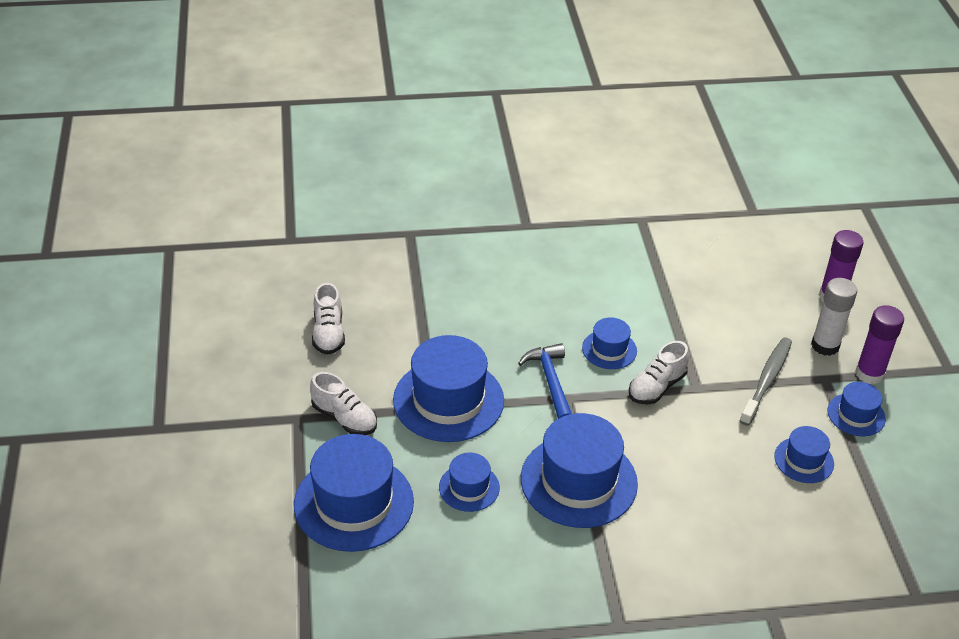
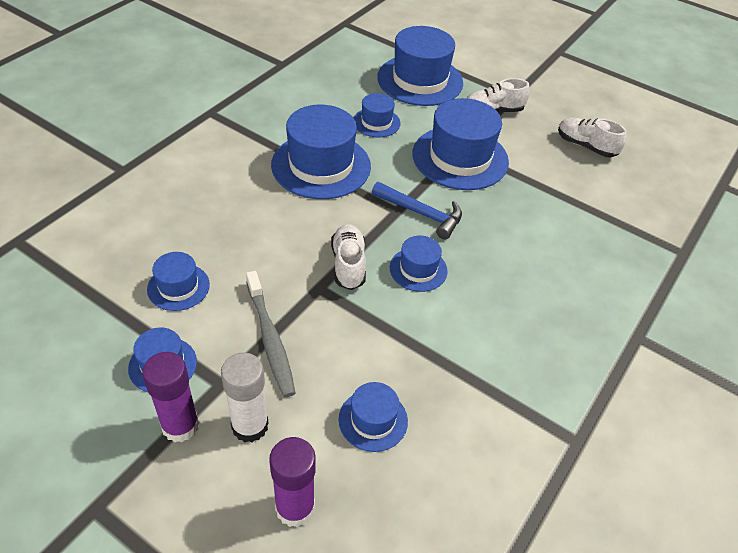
camera: 130 degrees right, 5 degrees up
(746, 300) = (373, 420): none -> blue hat

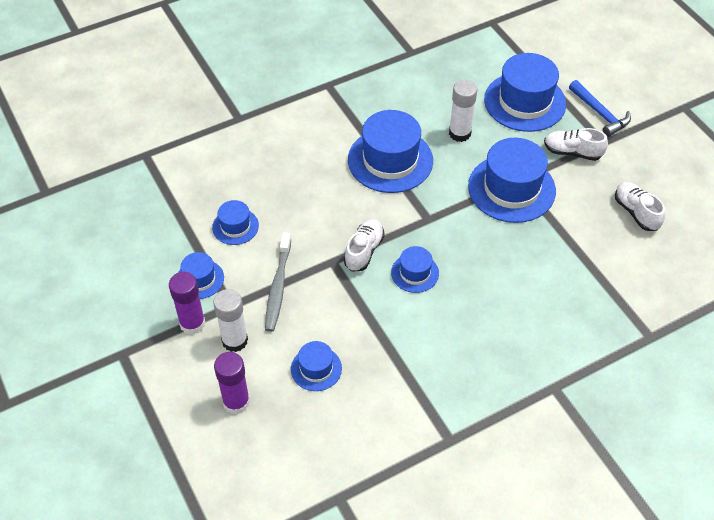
camera: 30 degrees right, 5 degrees up
(376, 122) = (459, 133): blue hat -> white glue stick
(422, 214) = (446, 228): blue hammer -> blue hammer (600, 113)

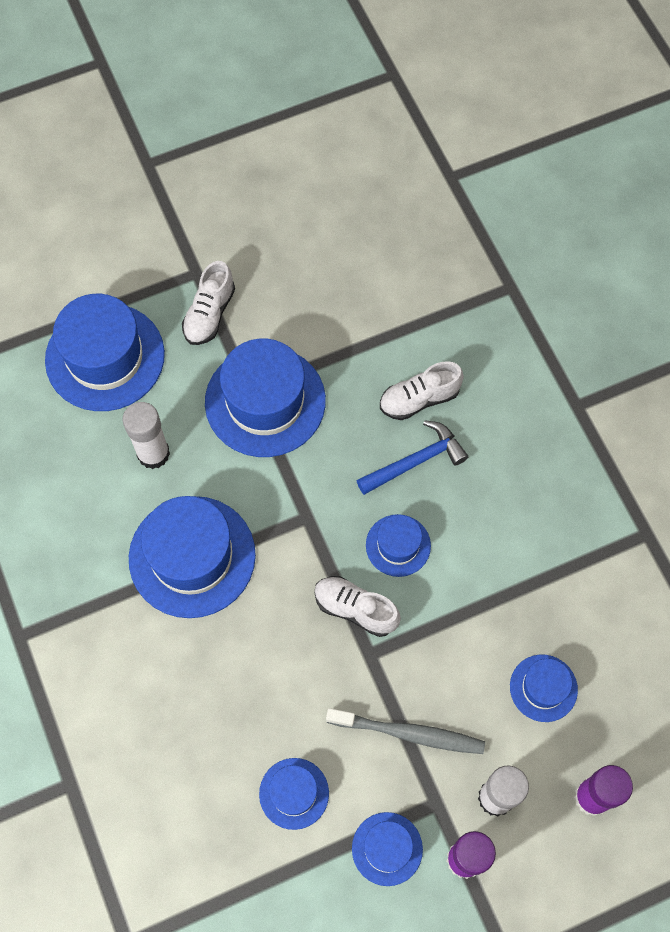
camera: 85 degrees left, 15 degrees up
(600, 113) = (143, 265): blue hammer -> blue hammer (416, 461)
(636, 212) = (322, 260): white shoe -> white shoe (419, 399)

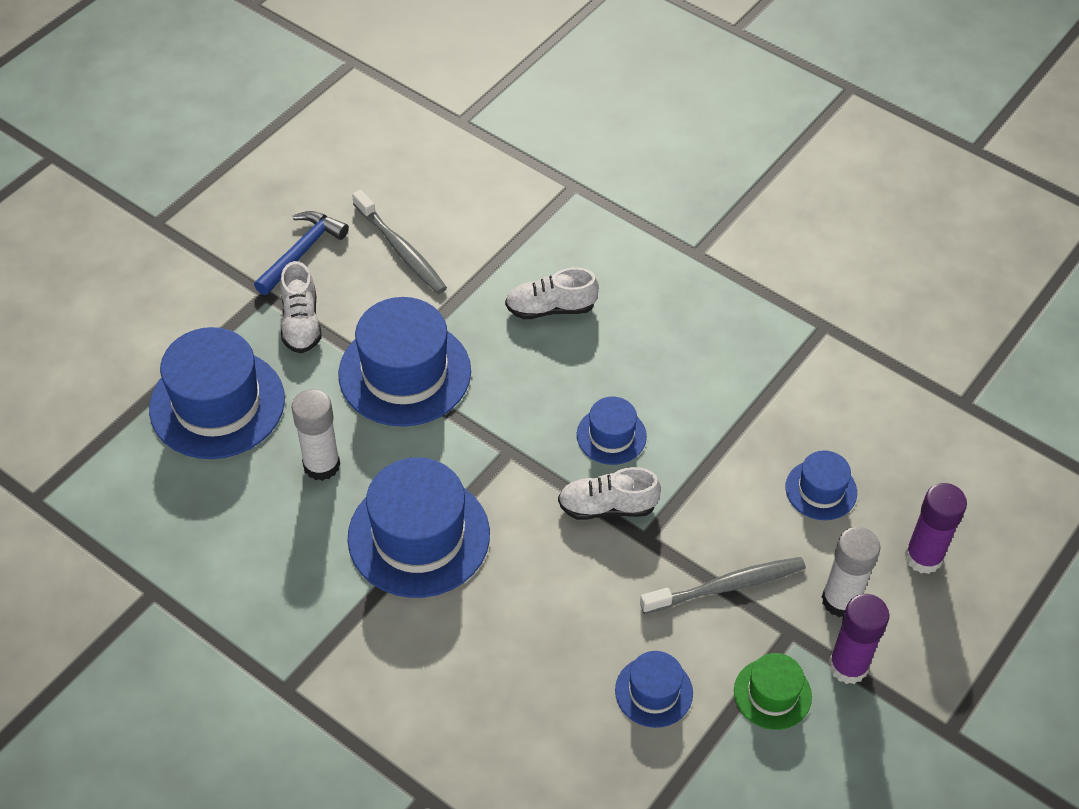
camera: 30 degrees left, 15 degrees down
(328, 282) = (401, 250): none -> grey toothbrush
(387, 848) = (772, 694): blue hat -> green hat
(416, 461) = (581, 359): blue hammer -> blue hammer (302, 252)
(419, 399) = (550, 308): white shoe -> white shoe turned 45 degrees clockwise

